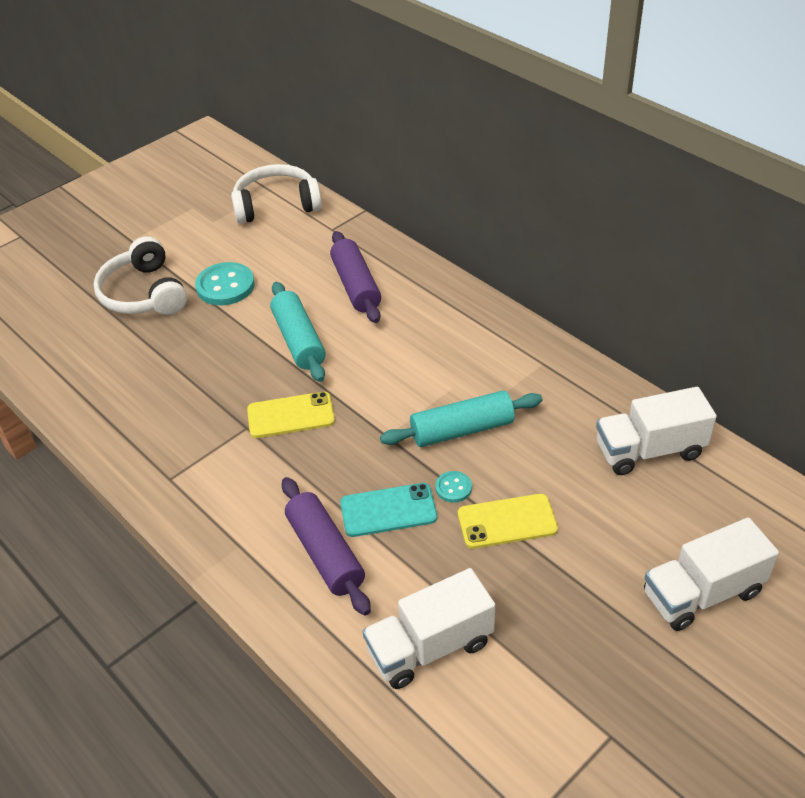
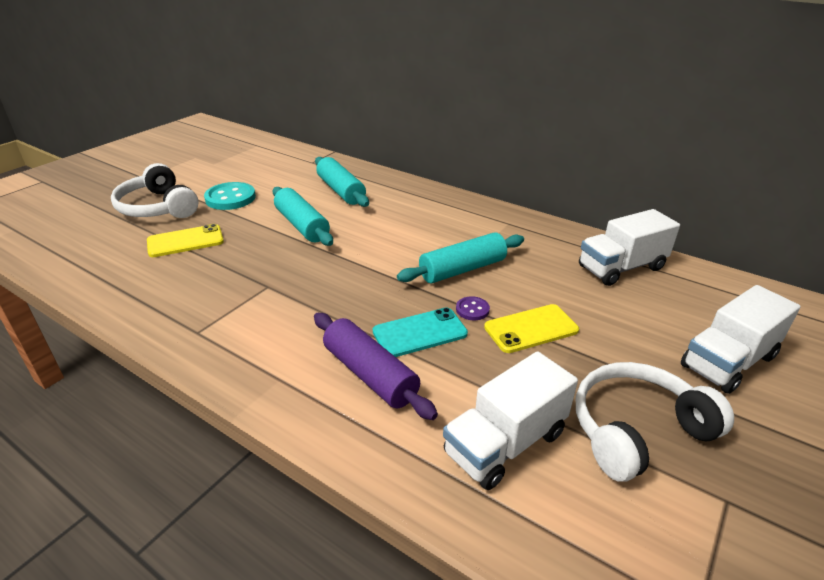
camera: 15 degrees left, 10 degrees down
(276, 205) = (264, 152): white headphones -> white headphones (637, 430)
(290, 415) = (307, 274): yellow phone -> yellow phone (185, 241)
(356, 286) = (341, 191): purple rolling pin -> turquoise rolling pin
(453, 488) = (472, 309): turquoise button -> purple button

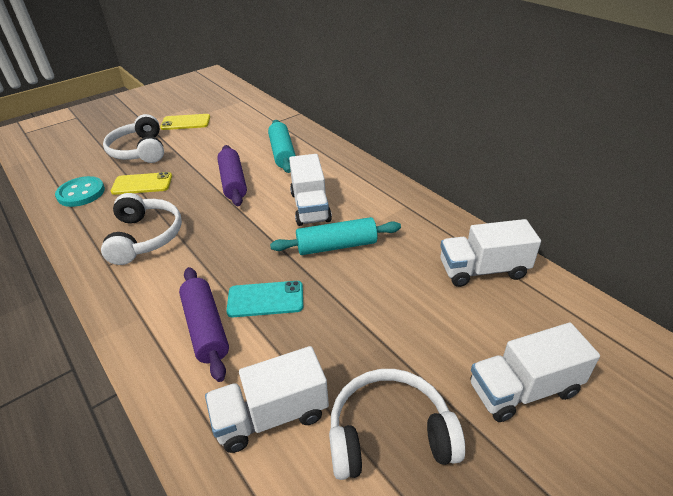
camera: 20 degrees right, 5 degrees up
(228, 295) = (145, 237): none -> white headphones
(230, 198) = (195, 149): turquoise button -> turquoise button (81, 193)
(302, 225) = (233, 182): turquoise rolling pin -> purple rolling pin
(408, 237) = (310, 207): none -> white truck
(472, 309) = (321, 286): purple button -> none
(531, 329) = (359, 315): yellow phone -> yellow phone (185, 122)

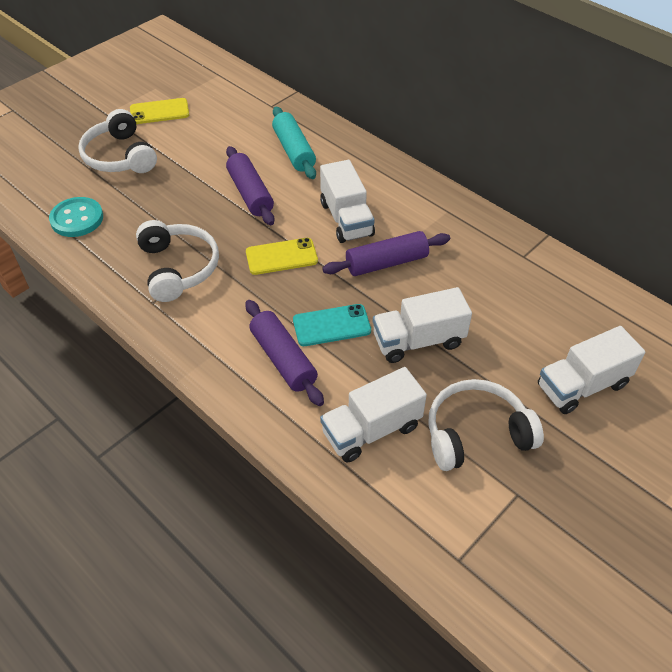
camera: 10 degrees left, 10 degrees up
(142, 184) = (144, 202): yellow phone -> yellow phone (281, 256)
(336, 246) = (386, 263): turquoise rolling pin -> purple rolling pin
(483, 270) = (535, 278): white truck -> white truck (418, 341)

